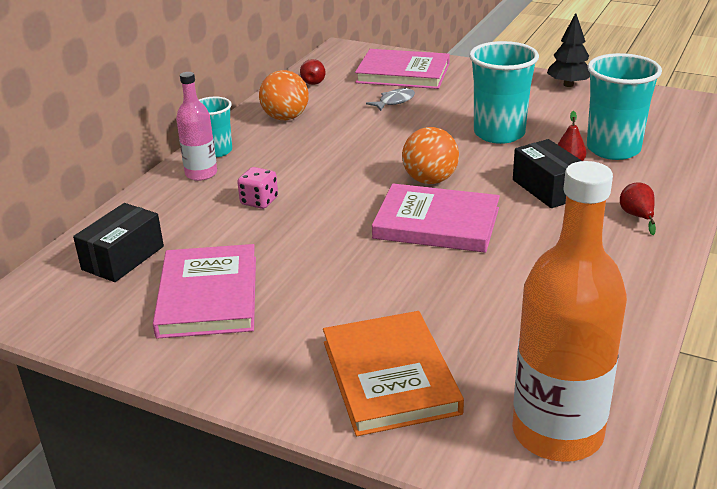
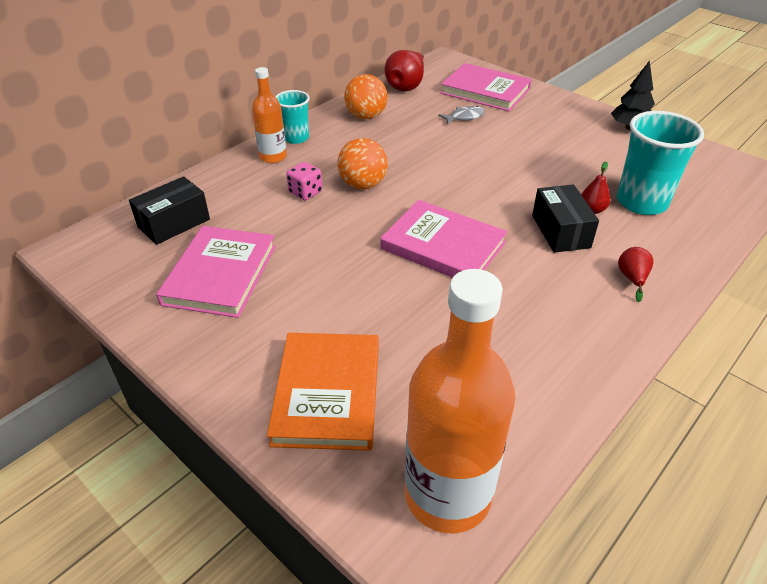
camera: 15 degrees right, 10 degrees up
(201, 174) = (273, 157): pink bottle -> orange bottle
(314, 81) = (406, 86): red pear -> red pear, size x1.77
(430, 180) = (458, 201): orange ball -> orange ball (363, 185)
(499, 133) = (542, 166): turquoise cup -> none

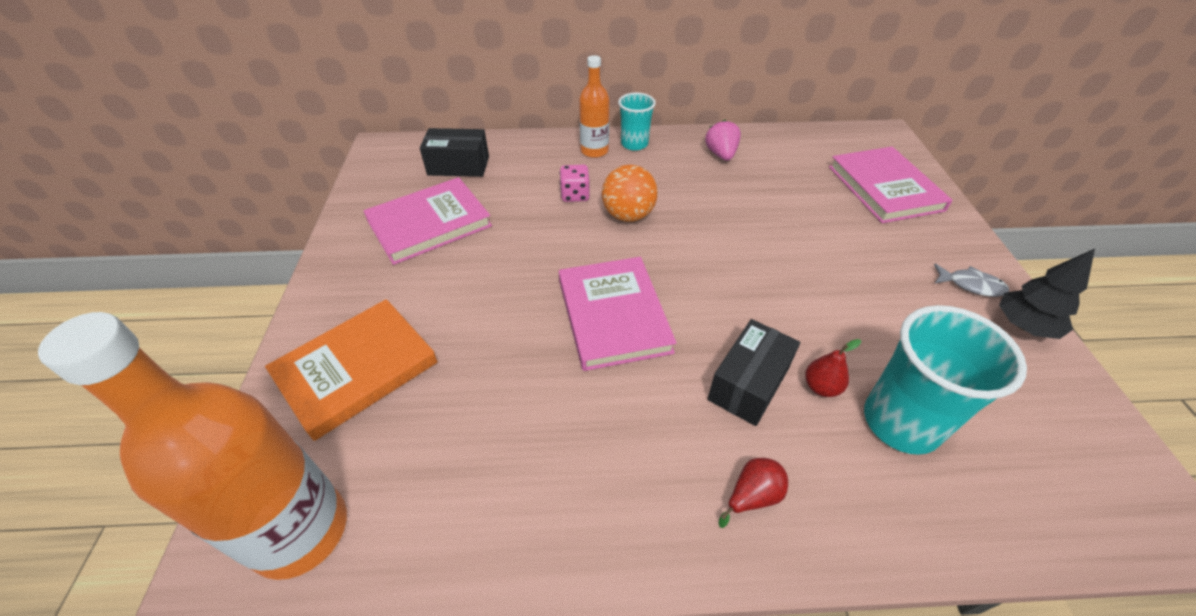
camera: 45 degrees right, 5 degrees up
(366, 116) = (721, 154): orange ball -> pink strawberry
(406, 86) = (803, 144): red pear -> none
(464, 117) = (819, 204): grey fish -> grey fish (971, 285)

